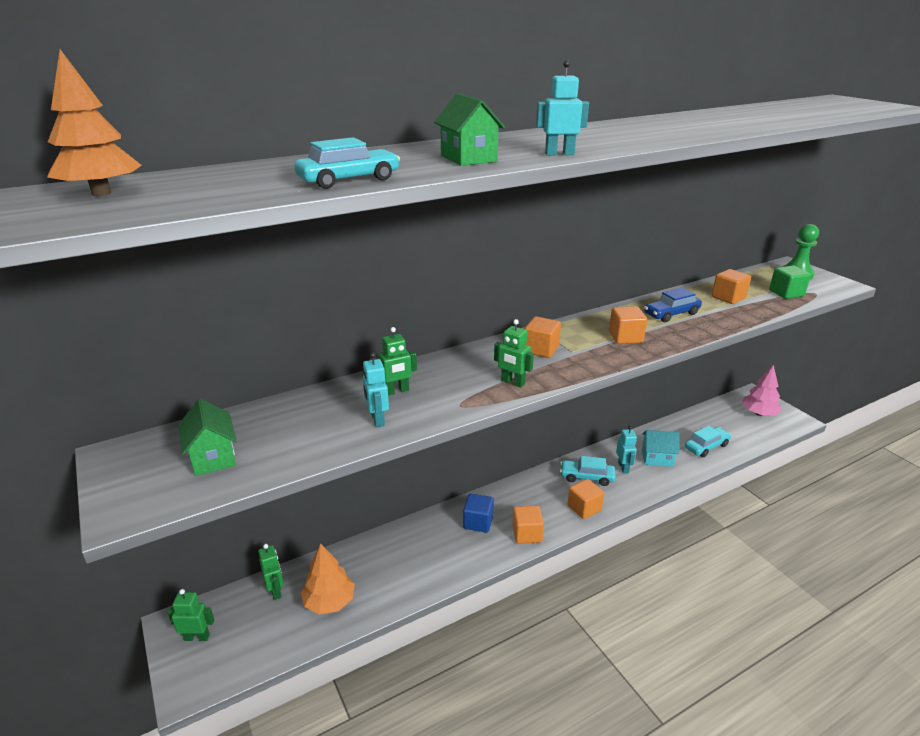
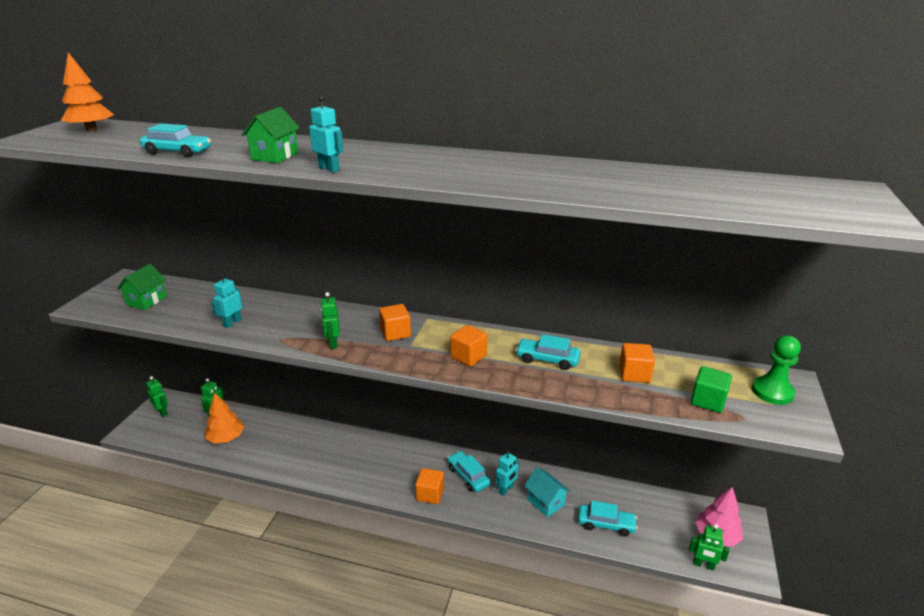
camera: 45 degrees right, 0 degrees up
(396, 391) = (271, 313): green robot -> green robot (703, 565)
(478, 522) = (355, 453): blue cube -> none
(527, 534) = (369, 481): orange cube -> none
(671, 314) = (547, 359): blue car -> turquoise car

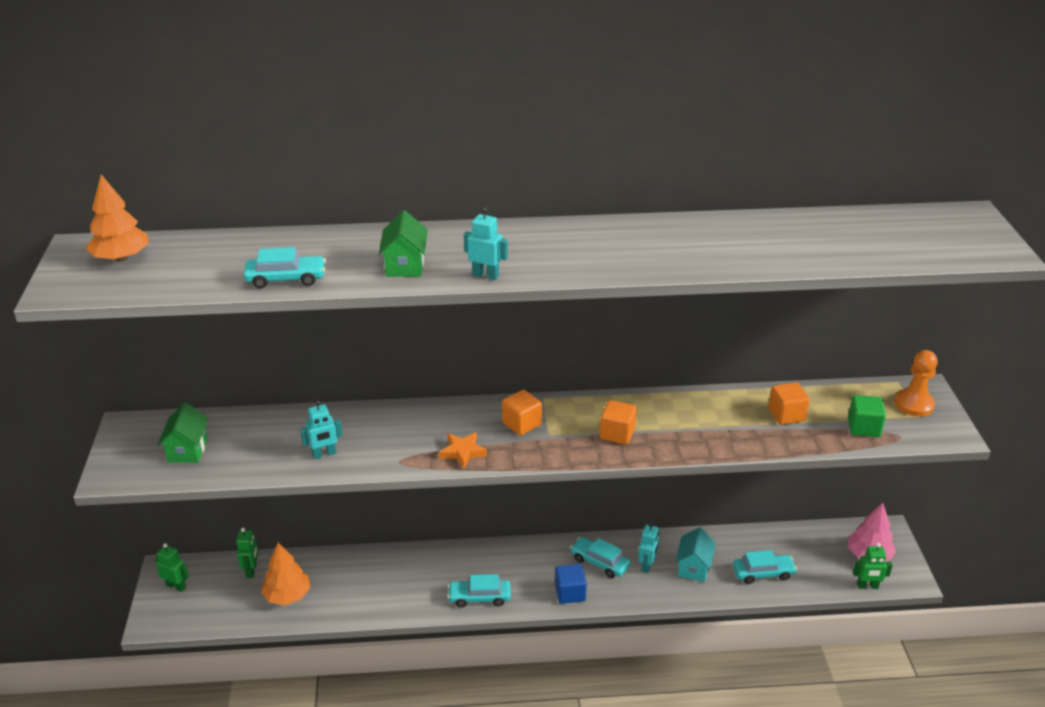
camera: 20 degrees left, 5 degrees up
(232, 323) = (324, 454): turquoise robot -> turquoise robot turned 120 degrees counterclockwise
(333, 343) = (463, 452): green robot -> orange star
(430, 494) = (570, 593): orange cube -> blue cube
(545, 502) = (694, 567): turquoise house -> turquoise house turned 75 degrees clockwise
(547, 359) = (697, 418): turquoise car -> turquoise car (479, 597)
(772, 392) = (914, 404): green pawn -> orange pawn

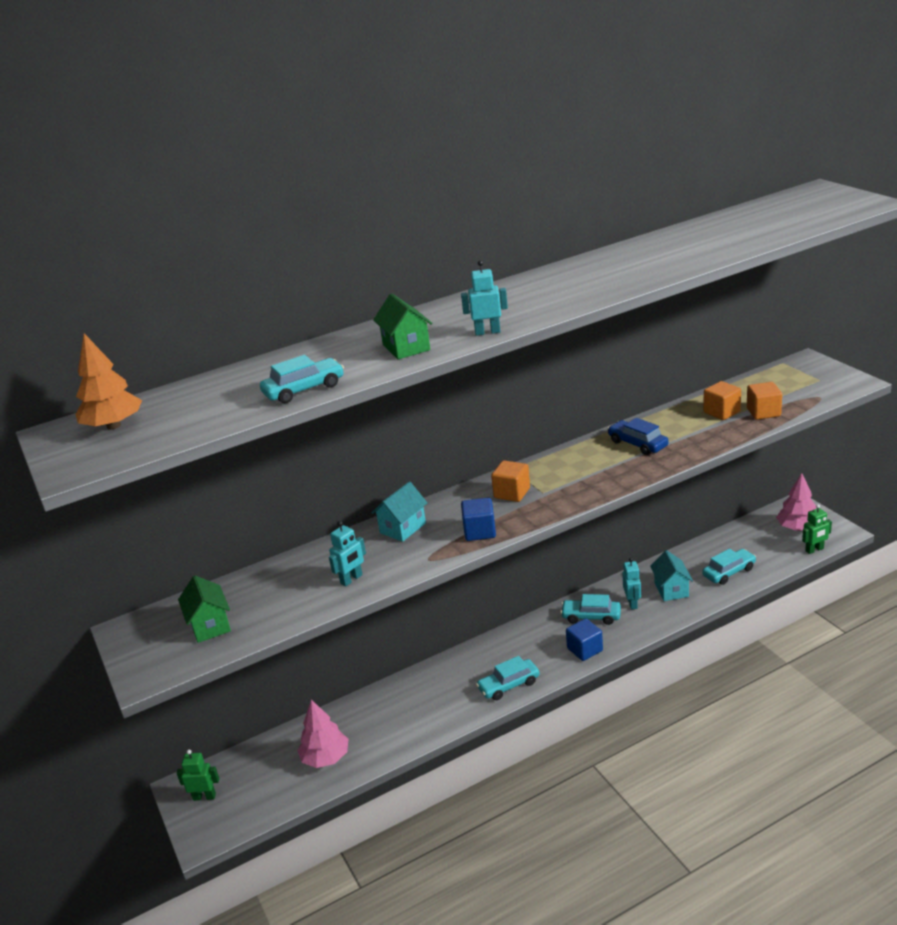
camera: 20 degrees left, 5 degrees down
(251, 570) = (273, 751): green robot -> none
(287, 595) = (326, 758): orange tree -> pink tree
(403, 421) = (402, 528): none -> turquoise house
(463, 452) = (480, 531): orange star -> blue cube
(617, 433) = (600, 471): orange cube -> orange cube (763, 412)
(676, 418) = (637, 444): none -> blue car
(863, 427) = (787, 400): green cube -> none
(914, 404) = (808, 373): orange pawn -> none

